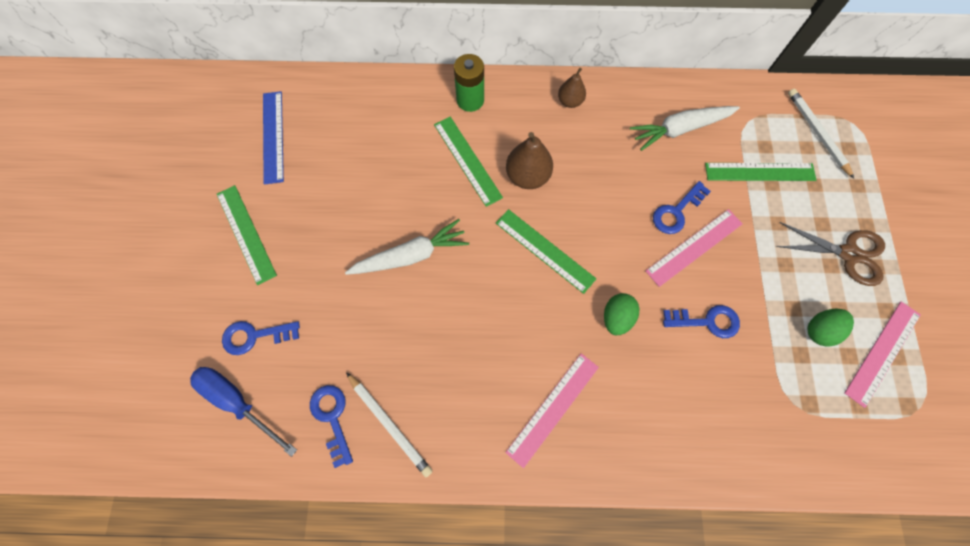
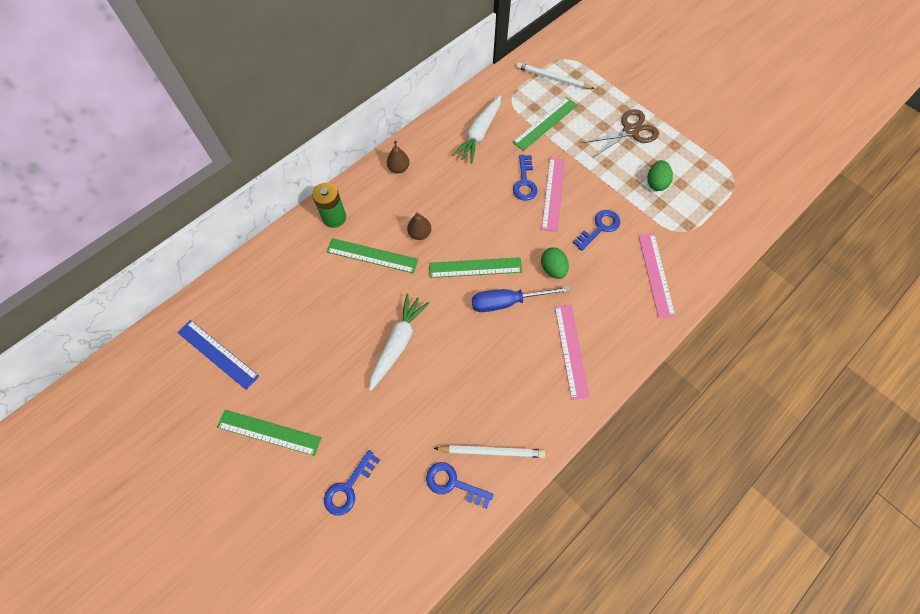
camera: 45 degrees left, 5 degrees down
(238, 402) = (382, 537): blue screwdriver -> blue screwdriver (507, 302)
(527, 176) = (419, 233): brown pear -> brown pear, size x0.63
(882, 353) = (693, 168): pink ruler -> pink ruler (655, 274)

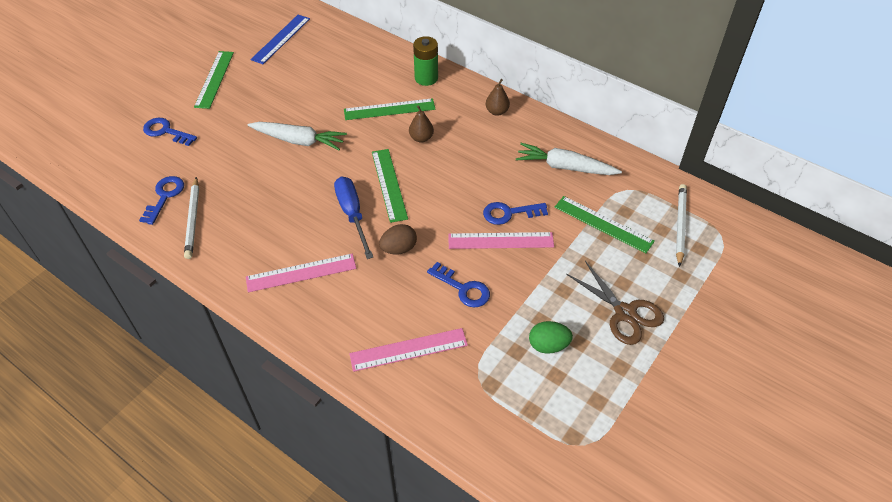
camera: 80 degrees right, 15 degrees down
(372, 255) = (389, 109): green ruler -> green ruler turned 75 degrees clockwise
(553, 269) = (399, 249): green egg -> brown egg

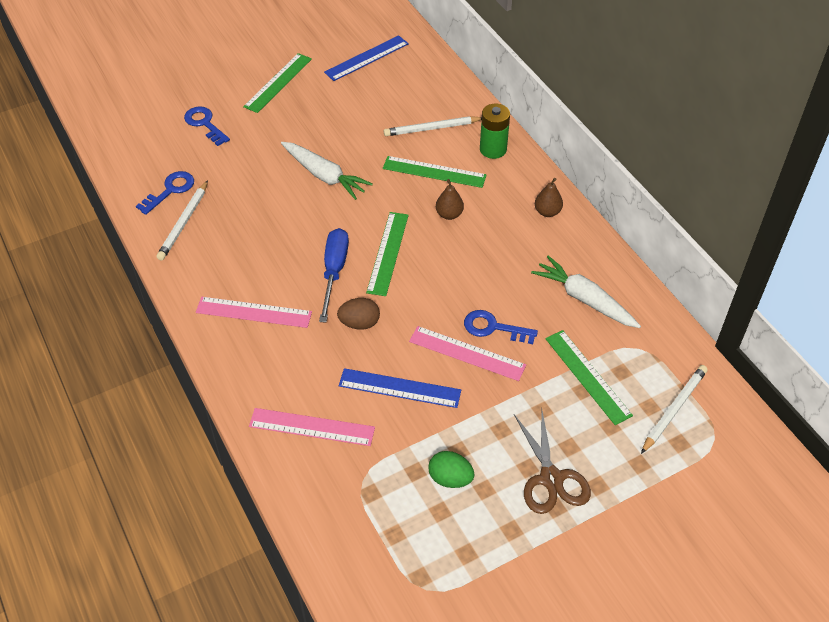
camera: 25 degrees right, 0 degrees up
(367, 77) = (432, 128): none -> white pencil
(463, 288) = (399, 388): blue key -> blue ruler

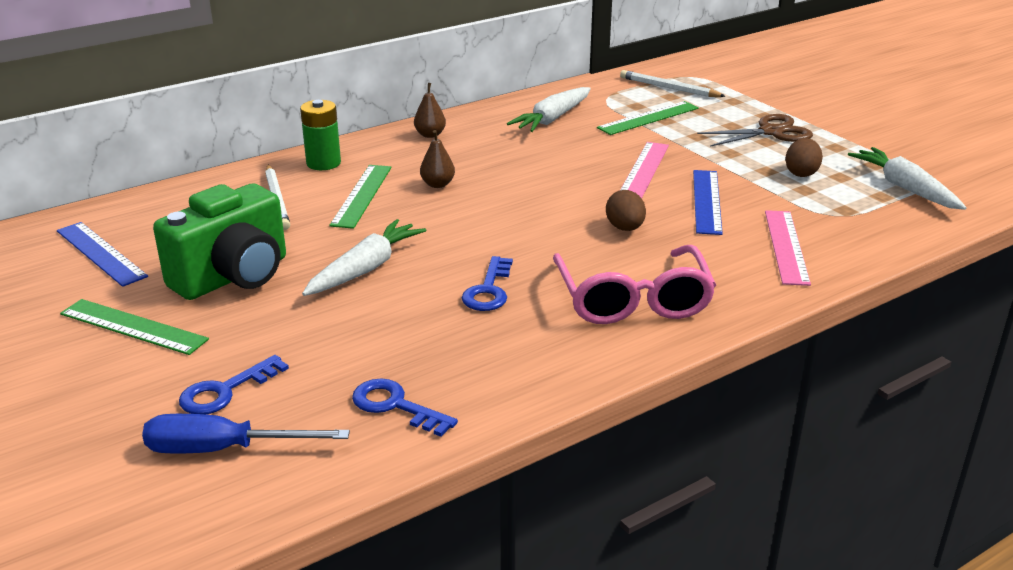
camera: 95 degrees left, 20 degrees down
(184, 223) = (471, 381): white pencil -> none
(253, 312) = (633, 300): pink ruler -> pink glasses
(326, 116) = (233, 277): none -> green camera
(334, 271) = (546, 249): blue screwdriver -> blue screwdriver (223, 449)
(388, 253) = (507, 217): green ruler -> none
(409, 562) = (905, 188): none -> white carrot
(450, 478) = (801, 173): green egg -> brown egg
(493, 328) = (604, 158): blue key -> blue key (488, 290)

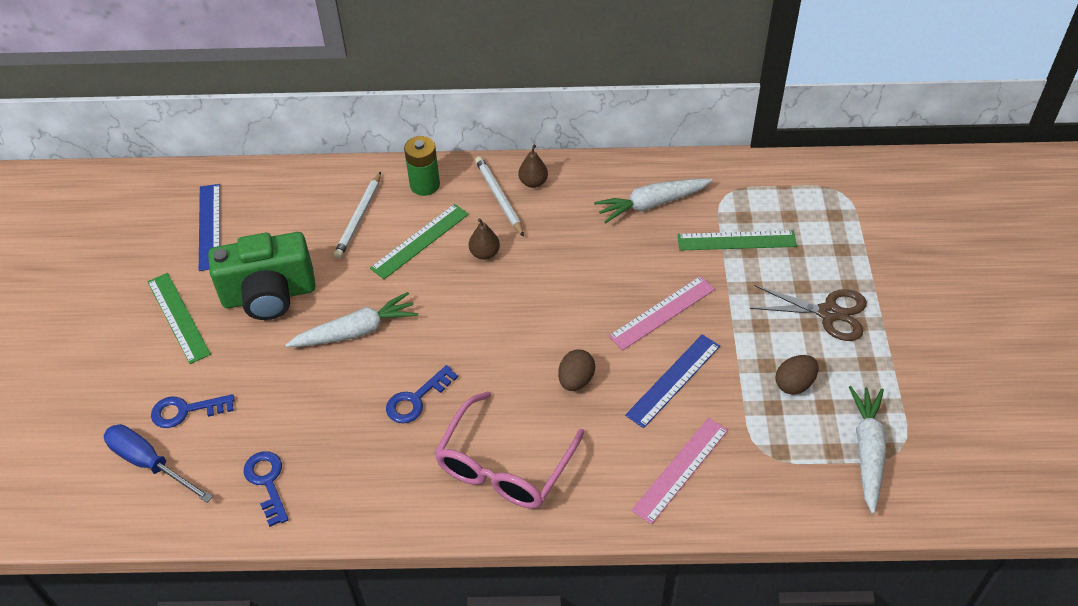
camera: 35 degrees right, 20 degrees up
(669, 88) = (800, 202): white pencil -> white pencil (499, 197)

